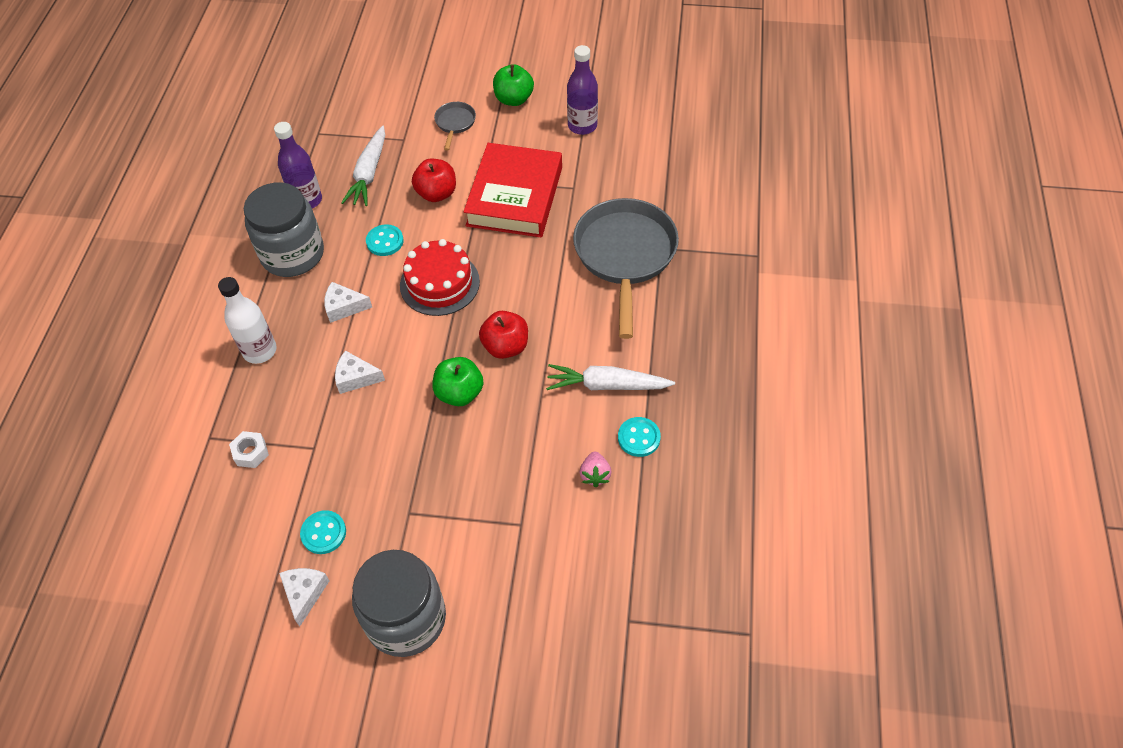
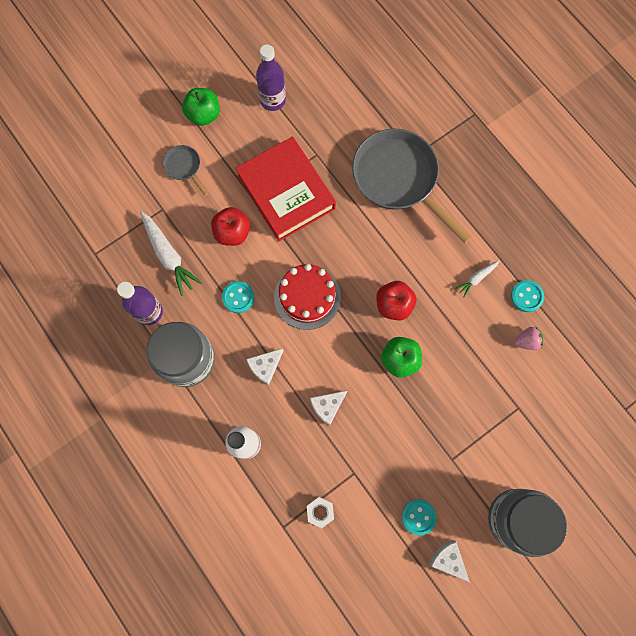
camera: 45 degrees left, 20 degrees up
(595, 475) = (526, 341): pink strawberry -> pink strawberry turned 60 degrees counterclockwise
(606, 385) = (476, 278): white carrot -> white carrot, size x0.54

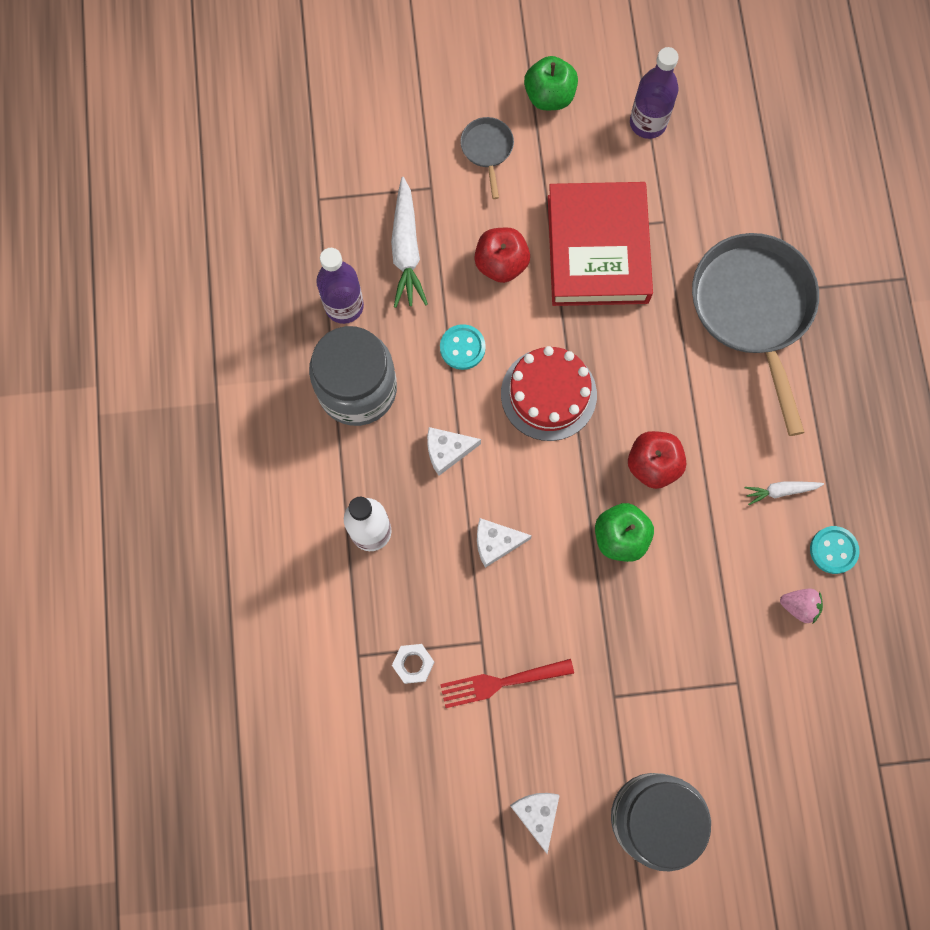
camera: 30 degrees right, 0 degrees up
(379, 491) = (501, 682): none -> red fork
(418, 516) = (531, 741): turquoise button -> none

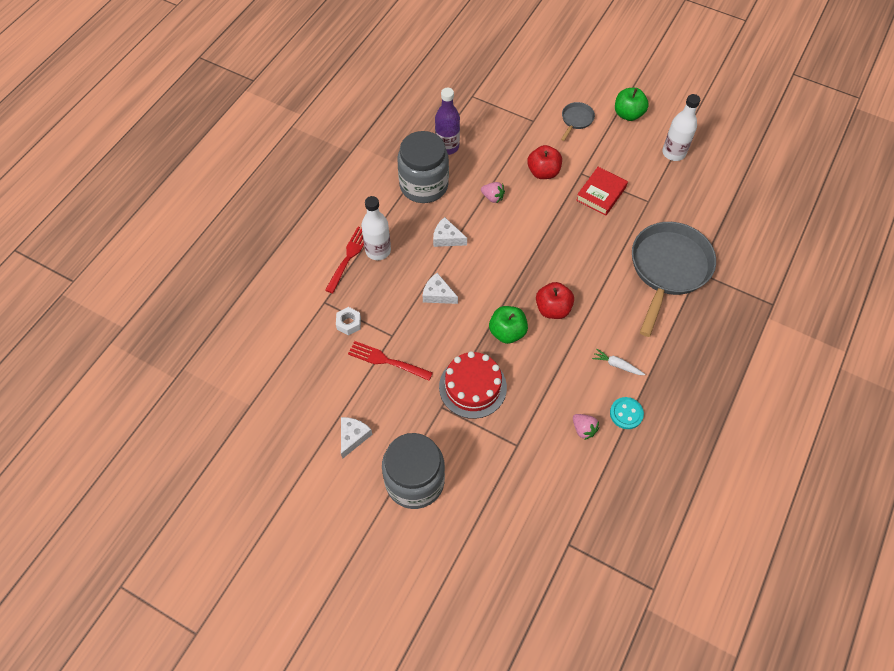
camera: 35 degrees right, 15 degrees down
(339, 567) = (349, 257): none -> red fork
(406, 250) = (499, 140): white carrot -> none
(462, 348) = (492, 197): turquoise button -> pink strawberry
(548, 394) = (521, 243): red cake -> red cake (472, 387)
(597, 249) = (601, 193): red book -> red book, size x0.56
(648, 123) = (673, 153): purple bottle -> white bottle

